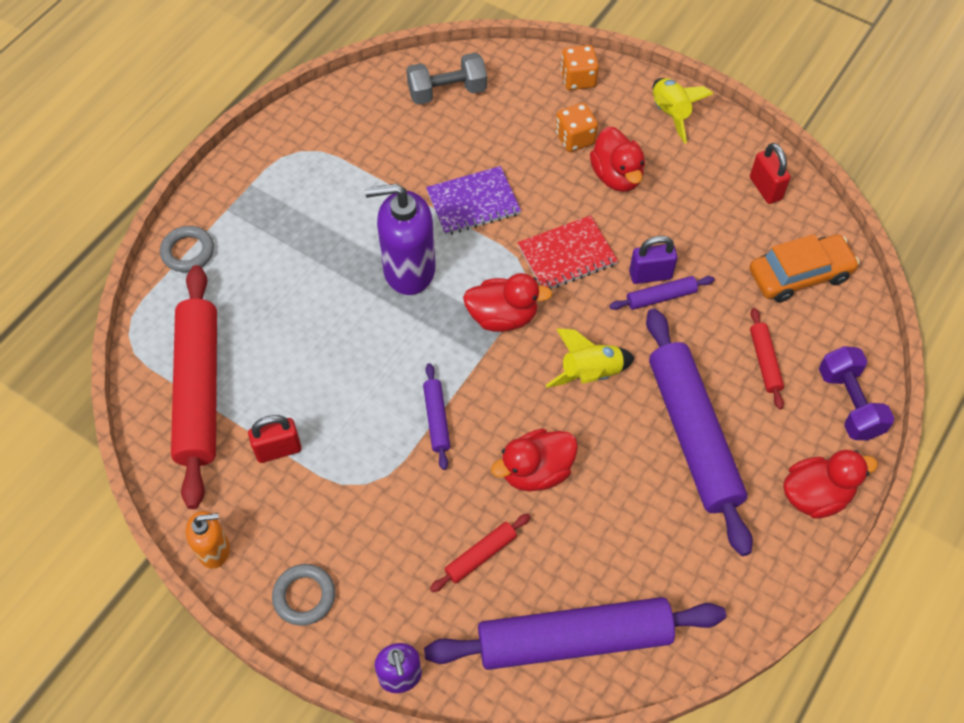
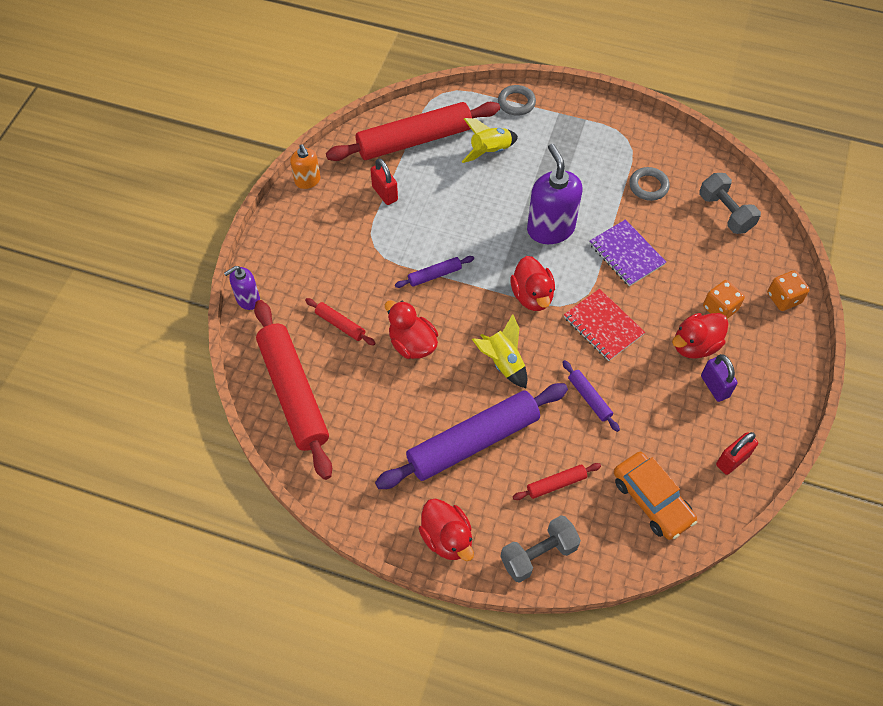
camera: 75 degrees right, 0 degrees up
(304, 596) = (288, 235): grey ring -> grey ring (648, 186)
(574, 639) = (293, 393): purple rolling pin -> red rolling pin
(650, 275) = (607, 387): purple padlock -> purple padlock (714, 386)
(670, 114) = (779, 373): yellow rocket -> yellow rocket (490, 151)
(849, 403) = (538, 554): purple dumbbell -> grey dumbbell

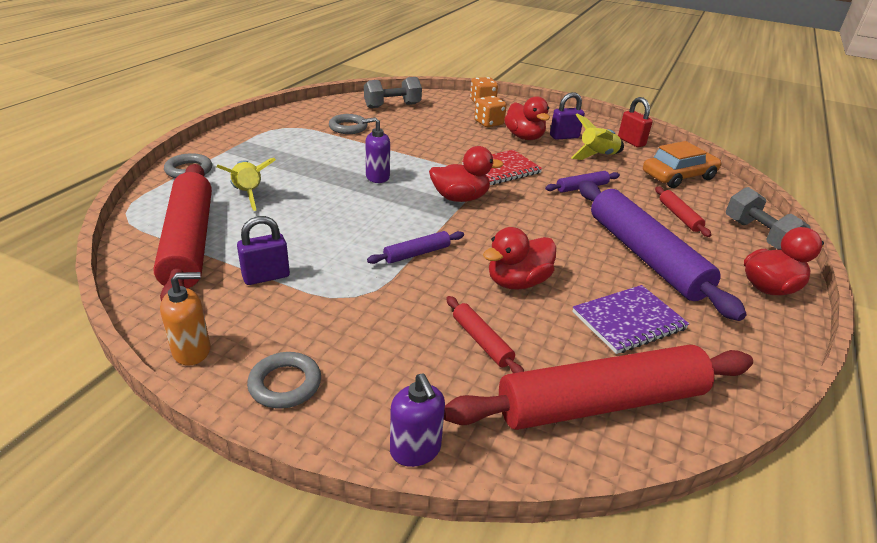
camera: 85 degrees left, 25 degrees down
(287, 230) = (285, 384): none -> grey ring
(340, 324) = (481, 341): red rolling pin -> red rolling pin turned 75 degrees counterclockwise
(385, 193) = (266, 277): red padlock -> purple padlock
(434, 275) = (417, 253): purple rolling pin -> purple rolling pin turned 75 degrees clockwise
(503, 362) = (543, 225): yellow rocket -> yellow rocket (597, 156)
(550, 229) = (377, 177): purple soap dispenser -> purple soap dispenser, size x0.56
(626, 254) = (422, 148): purple notebook -> purple notebook (628, 321)

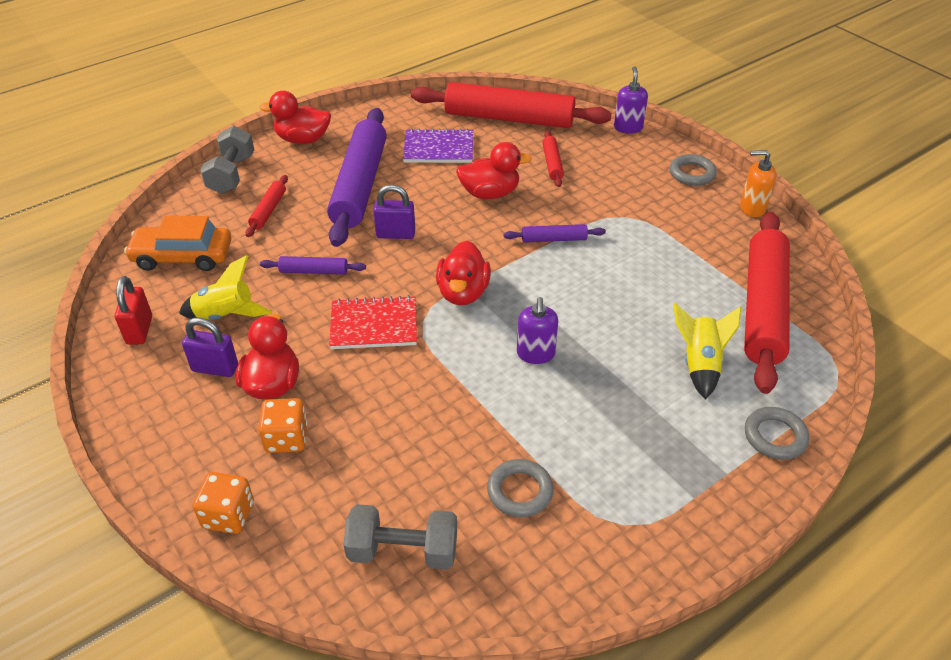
camera: 150 degrees left, 10 degrees up
(266, 277) = (693, 251): purple padlock -> purple padlock (395, 234)
(377, 177) = (535, 354): purple soap dispenser -> purple soap dispenser turned 75 degrees clockwise
(460, 198) = (463, 293): red duck -> red duck turned 105 degrees counterclockwise

